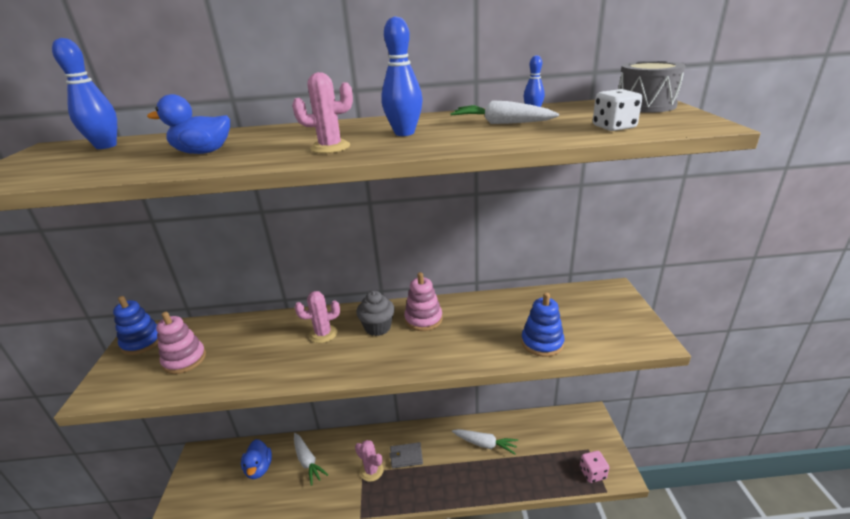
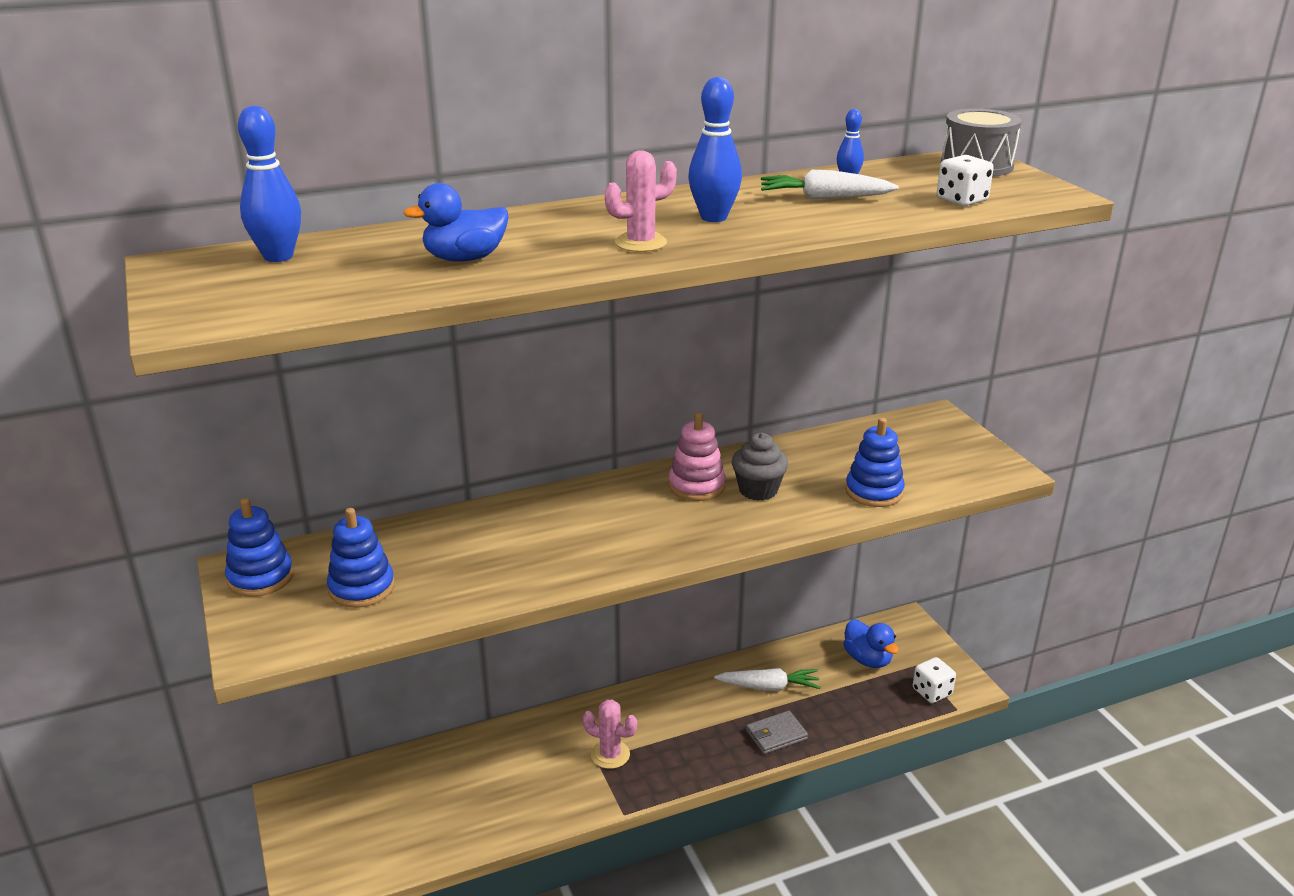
camera: 20 degrees left, 0 degrees up
(184, 360) = (362, 588): pink stacking toy -> blue stacking toy
(259, 468) = (418, 790): blue duck -> blue duck (867, 659)
(307, 461) = (497, 764): white carrot -> none
(323, 334) = (558, 524): pink cactus -> none
(378, 327) = (636, 505): grey cupcake -> grey cupcake (758, 490)
(406, 456) = (656, 726): grey wallet -> grey wallet (776, 735)
(592, 473) = (932, 692): pink dice -> white dice

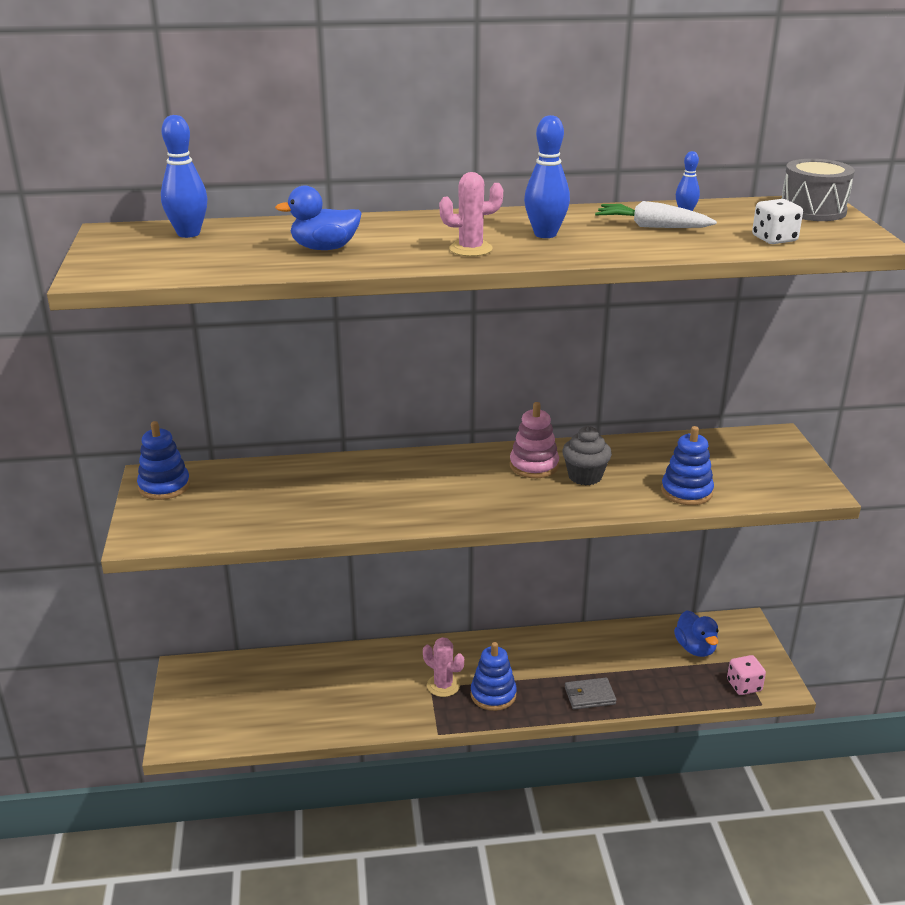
camera: 15 degrees right, 0 degrees up
(362, 588) = (235, 505): blue stacking toy -> blue stacking toy (493, 695)
(769, 687) = (598, 656): white carrot -> none
(932, 692) = (744, 686): white dice -> pink dice

